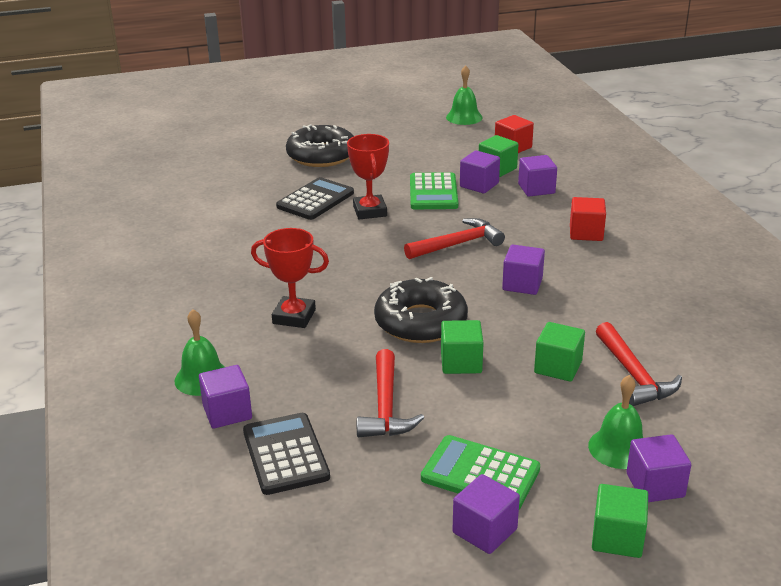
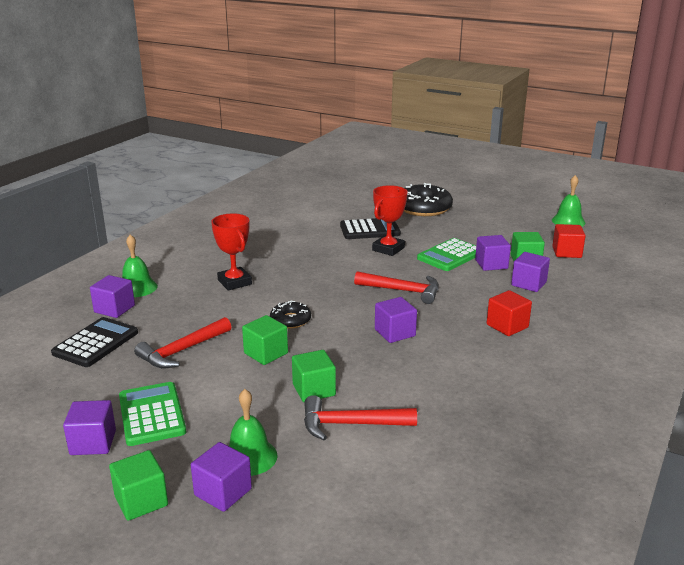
camera: 45 degrees right, 5 degrees down
(421, 322) = (290, 320): black donut -> black donut, size x0.54
(633, 375) = (351, 424): red hammer -> red hammer turned 60 degrees clockwise

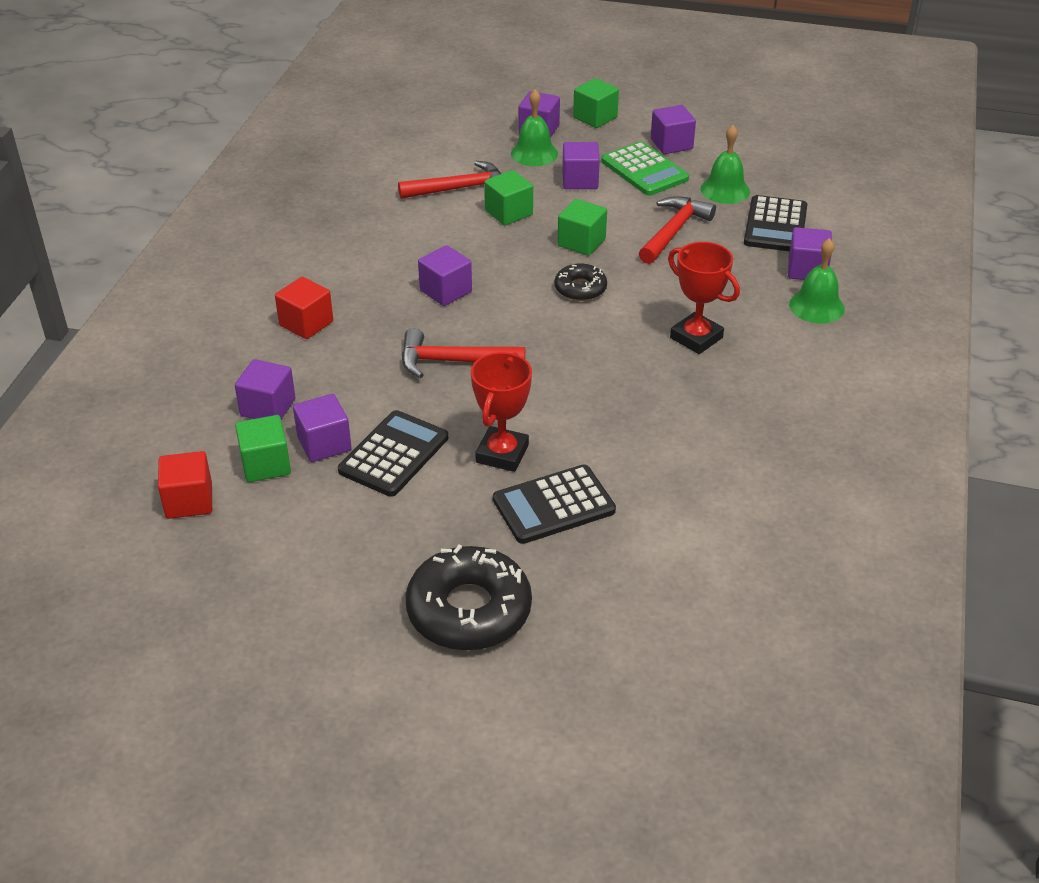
camera: 165 degrees right, 15 degrees up
(224, 413) = (580, 180): none -> purple cube
(450, 256) = (393, 454): green calculator -> black calculator
(568, 221) = (158, 614): green bell -> green bell (725, 190)

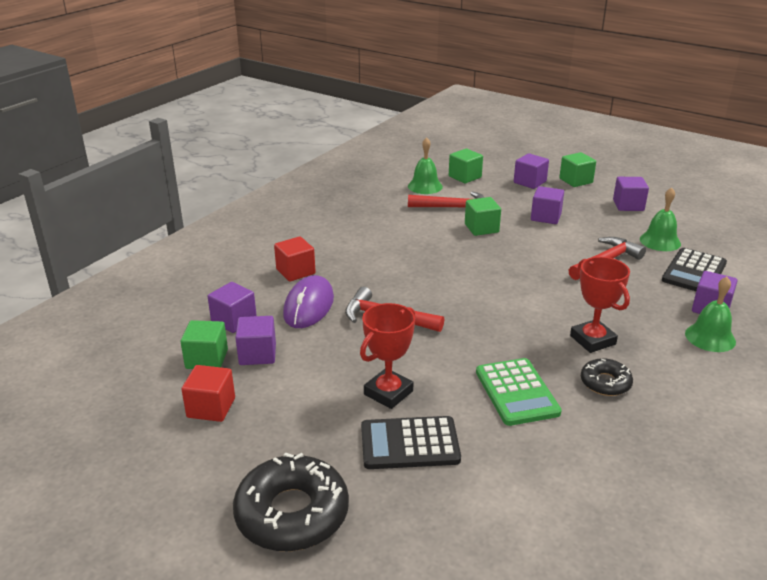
camera: 20 degrees right, 10 degrees down
(189, 501) = (137, 372): red cube -> red cube (211, 408)
(350, 367) = (309, 306): none -> purple mouse
(393, 454) = (304, 373): black calculator -> none
(446, 291) = (407, 269): purple cube -> none
(534, 153) = (519, 195): green bell -> green bell (425, 186)
(580, 288) = (512, 287): black donut -> black donut (605, 383)
(581, 242) = (528, 256): green cube -> green cube (465, 177)
(644, 170) = (599, 218): green calculator -> green calculator (517, 392)

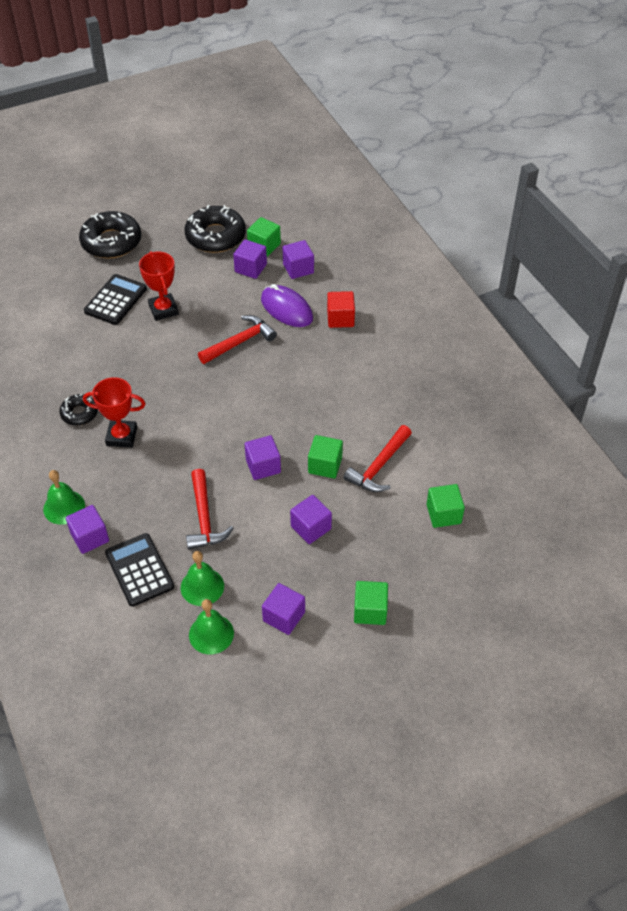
camera: 120 degrees right, 20 degrees up
(211, 408) = (215, 236): red cube -> black donut
(425, 186) = (441, 469): green bell -> green bell (211, 634)
(517, 392) = (111, 366): green calculator -> none
(530, 182) = (394, 564): purple cube -> purple cube (263, 466)

